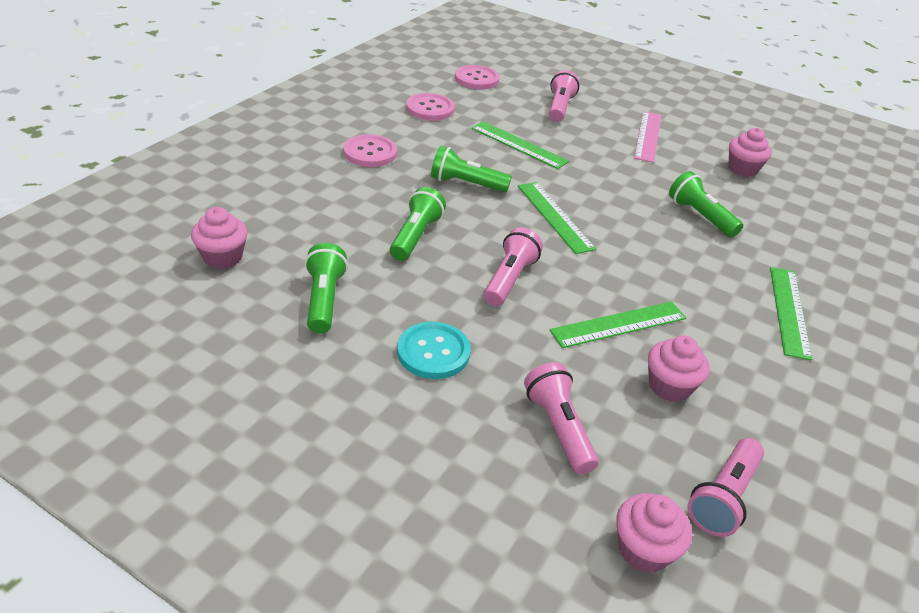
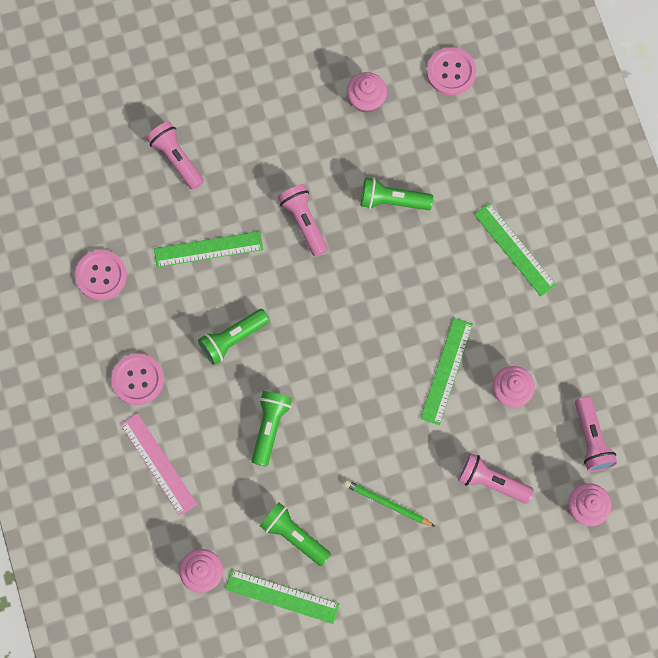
camera: 45 degrees left, 35 degrees up
(416, 236) = (270, 427): green flashlight -> green flashlight turned 45 degrees clockwise
(433, 352) = (387, 504): turquoise button -> green pencil
(476, 79) = (76, 188): pink button -> pink button (451, 72)
(509, 279) = (358, 401): pink flashlight -> pink flashlight (304, 222)
(555, 216) = (317, 308): green ruler -> green ruler (282, 596)
(648, 136) = (271, 127): pink ruler -> pink ruler (158, 464)

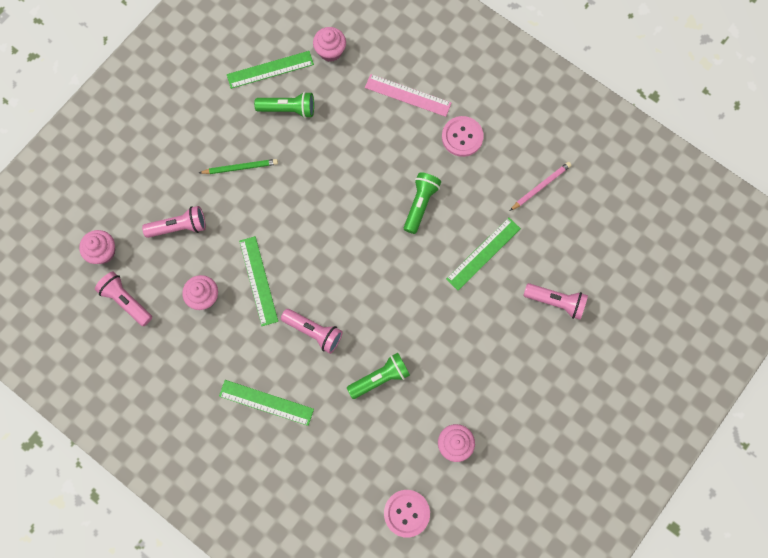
camera: 145 degrees right, 0 degrees up
(101, 275) = (540, 186): pink button -> pink pencil
(270, 427) = (352, 164): green flashlight -> none
(304, 222) = (432, 318): pink flashlight -> pink flashlight (314, 332)

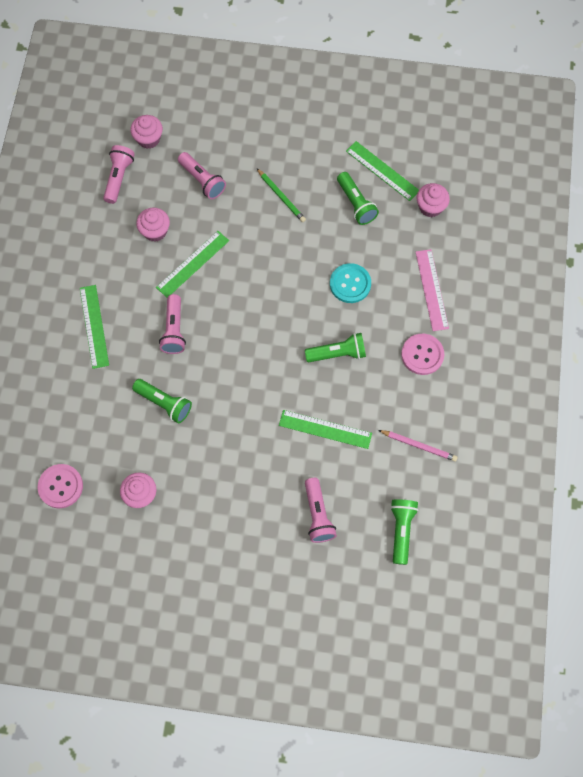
camera: 60 degrees right, 5 degrees down
(362, 157) = (350, 284): none -> turquoise button
(605, 242) = (401, 530): none -> green flashlight

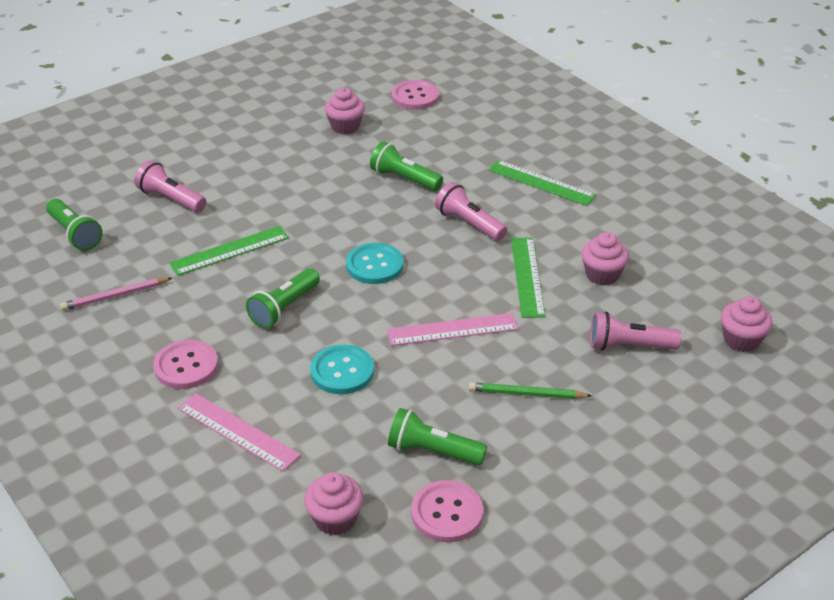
camera: 135 degrees right, 30 degrees down
(119, 178) = (707, 288): pink flashlight -> none
(164, 403) = (404, 179): green flashlight -> green flashlight turned 45 degrees clockwise
(259, 343) = (374, 265): none -> turquoise button
(270, 263) = (452, 330): none -> pink ruler
(382, 171) = (447, 513): green ruler -> pink button

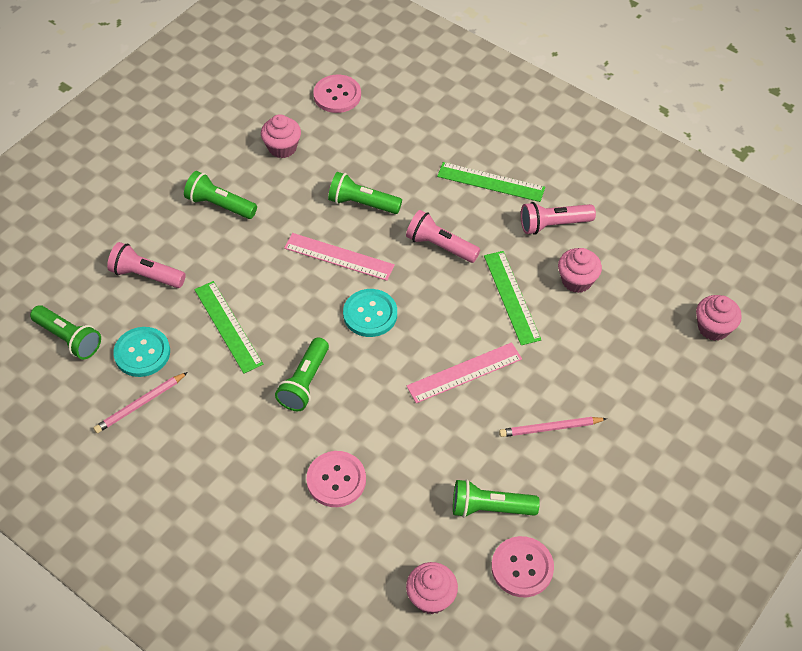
camera: 15 degrees left, 15 degrees up
(186, 366) = (240, 469): pink button -> pink button (336, 480)
(230, 251) = (228, 326): green ruler -> green ruler turned 75 degrees counterclockwise
(237, 431) = (314, 528): pink ruler -> pink ruler (339, 257)
(266, 159) = (219, 205): none -> green flashlight
(342, 371) = (382, 441): turquoise button -> turquoise button (142, 353)
(527, 394) = (550, 428): green pencil -> pink pencil
(628, 346) = (621, 356): pink flashlight -> pink flashlight (553, 224)

